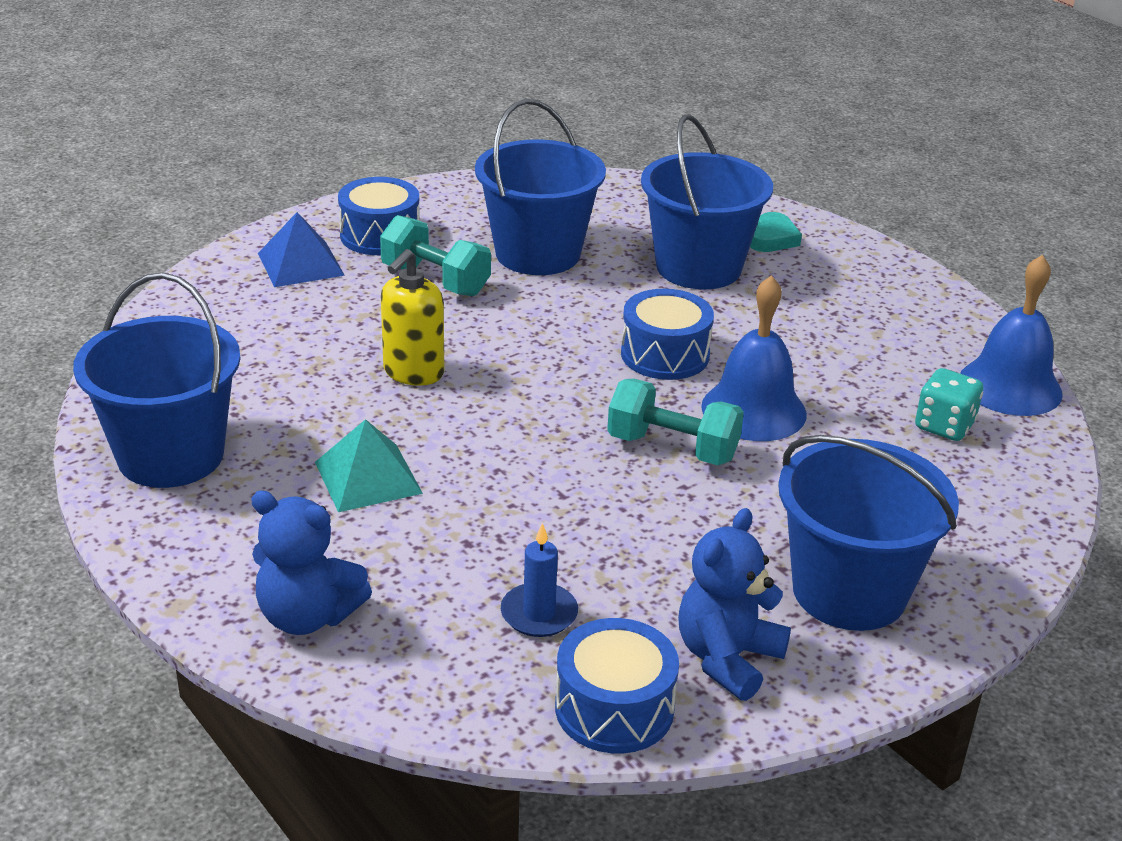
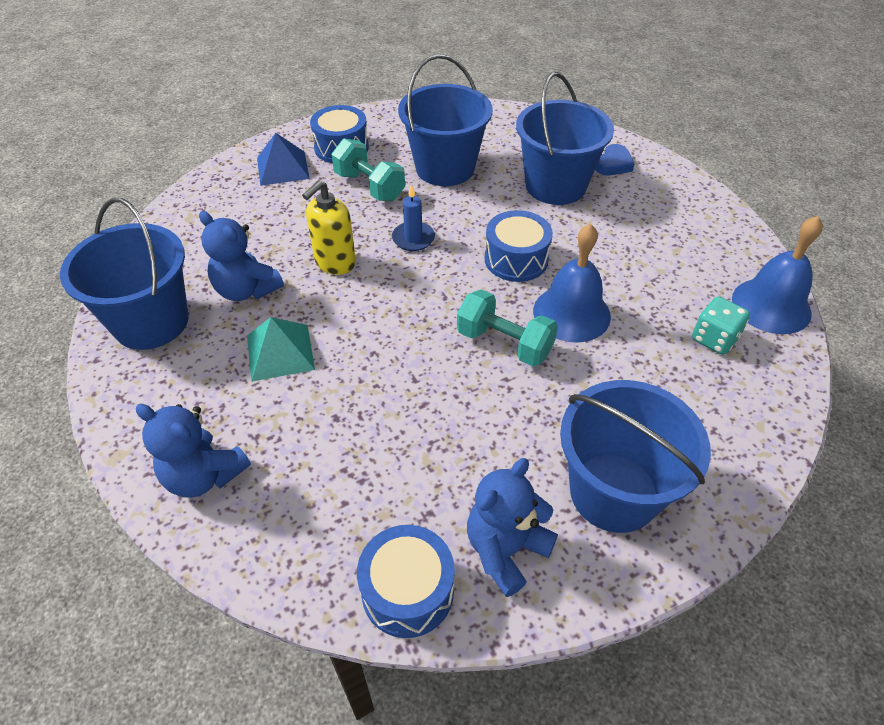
camera: 10 degrees right, 15 degrees up
(296, 411) = (246, 290): none -> blue teddy bear
(539, 613) = (372, 490): blue candle -> blue candle (413, 238)
(772, 239) = (613, 164): turquoise heart -> blue heart

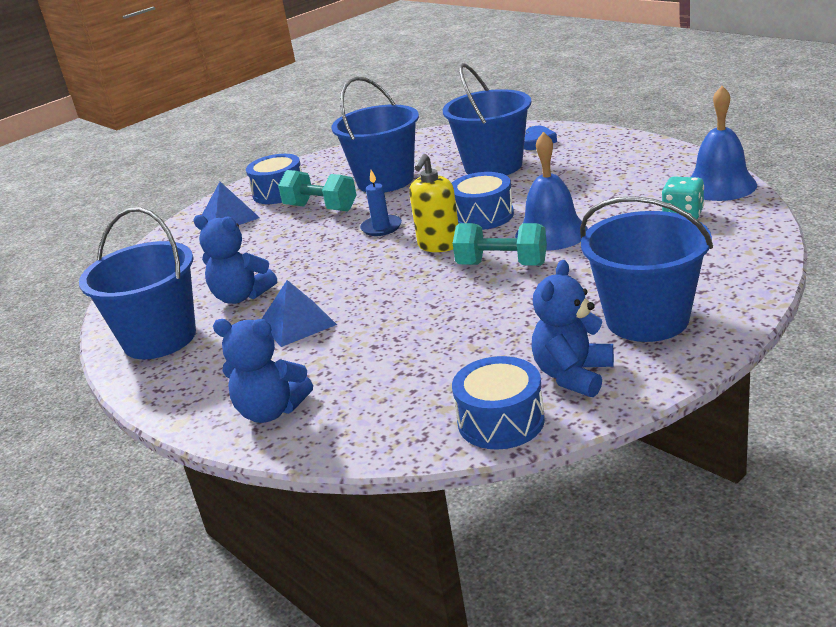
camera: 10 degrees left, 20 degrees down
(280, 352) = (297, 323): turquoise pyramid -> blue pyramid
(335, 263) = (316, 260): yellow soap dispenser -> yellow soap dispenser (439, 245)

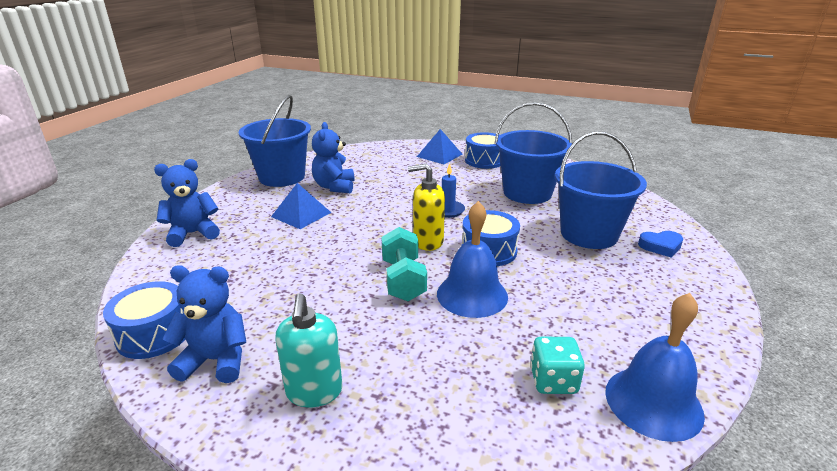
camera: 60 degrees right, 0 degrees up
(271, 411) = (193, 233): blue teddy bear -> blue teddy bear turned 75 degrees clockwise
(321, 208) = (468, 180): turquoise dumbbell -> none
(647, 319) = (314, 392): blue bucket -> turquoise soap dispenser

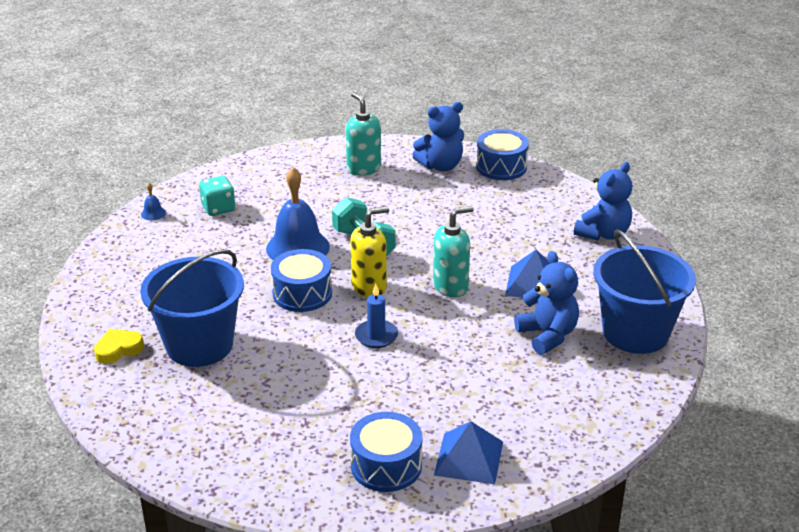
camera: 155 degrees right, 5 degrees up
(363, 227) = (451, 286): none -> turquoise soap dispenser
(527, 193) = (289, 399): blue bucket -> none
(653, 402) = (153, 213): blue bell -> blue bell, size x0.40
(660, 246) = (118, 349): blue heart -> yellow heart

